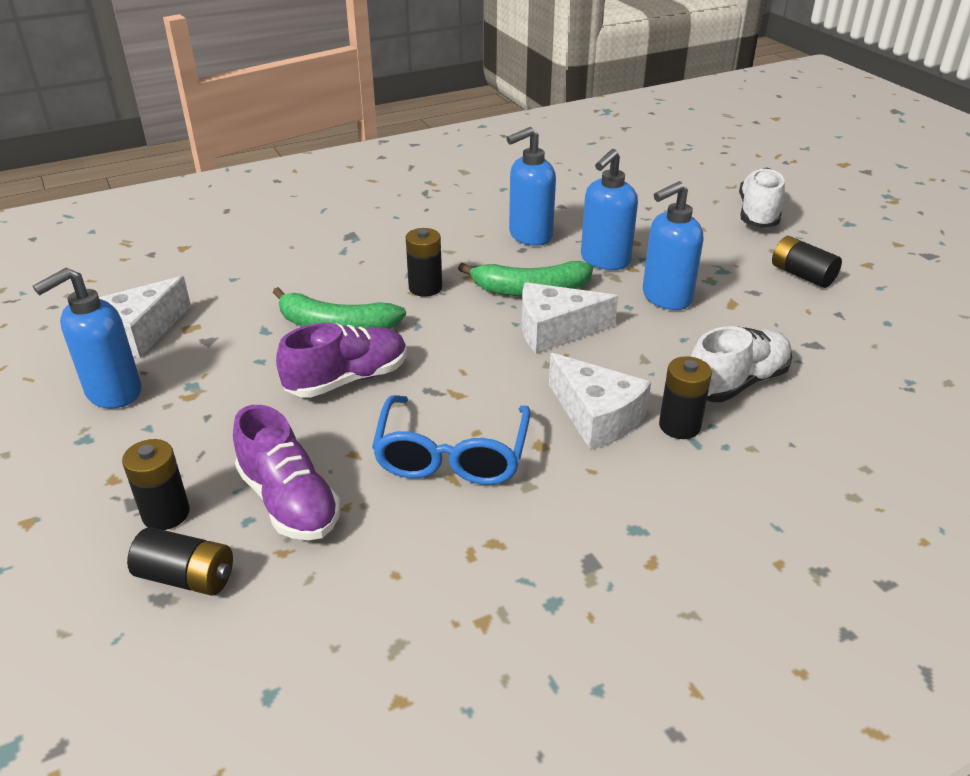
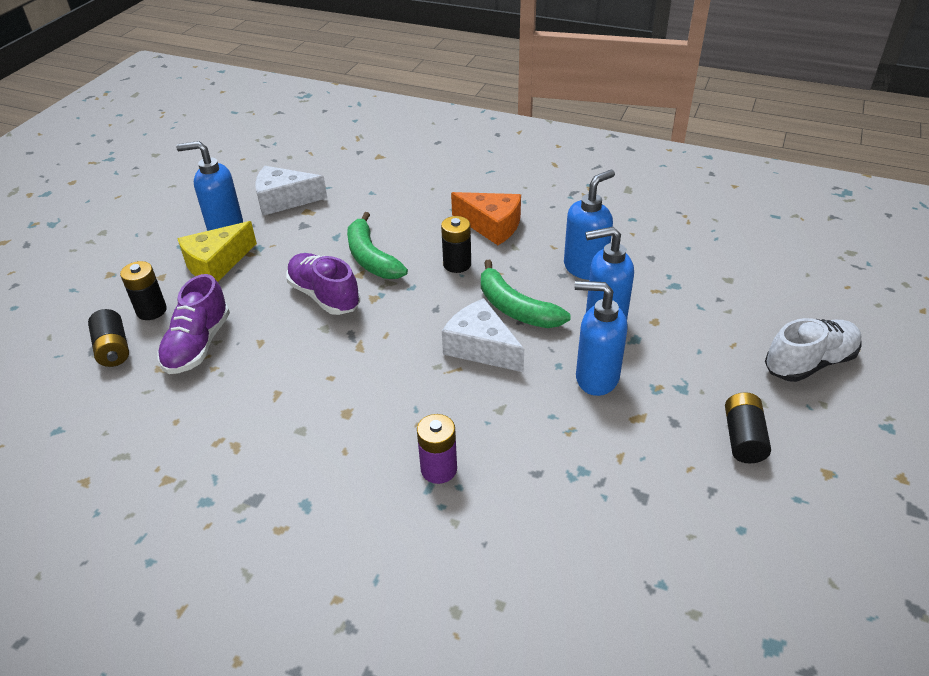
camera: 50 degrees right, 5 degrees up
(166, 426) = (216, 264): none -> yellow cheese
(347, 379) = (324, 296): purple shoe -> purple shoe turned 150 degrees counterclockwise
(402, 246) = (491, 226): none -> orange cheese
(452, 454) = (298, 380): blue glasses -> none
(529, 236) = (585, 268): blue soap dispenser -> blue soap dispenser turned 120 degrees clockwise
(596, 417) = (404, 422): white cheese -> none
(679, 426) = (439, 469): black battery -> purple battery
(736, 383) = (528, 473): white shoe -> none

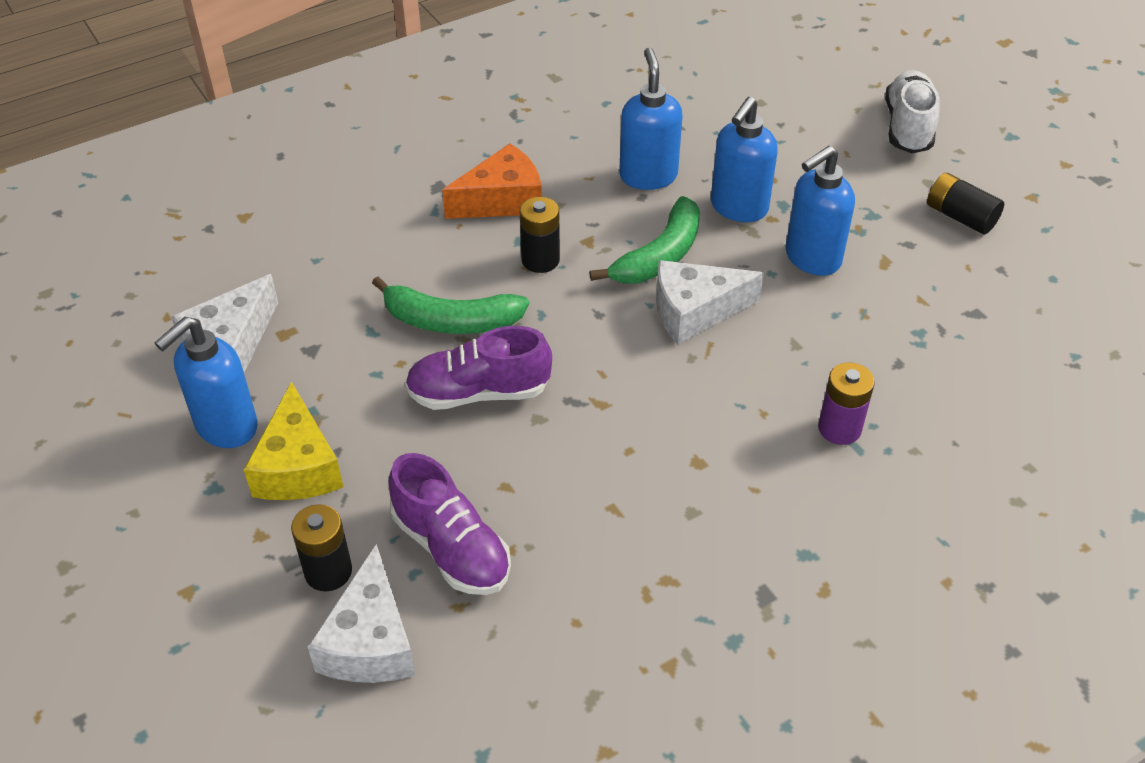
camera: 55 degrees left, 5 degrees up
(113, 349) = (370, 641): black battery -> white cheese
(515, 308) = (659, 256): green banana -> green banana turned 45 degrees counterclockwise

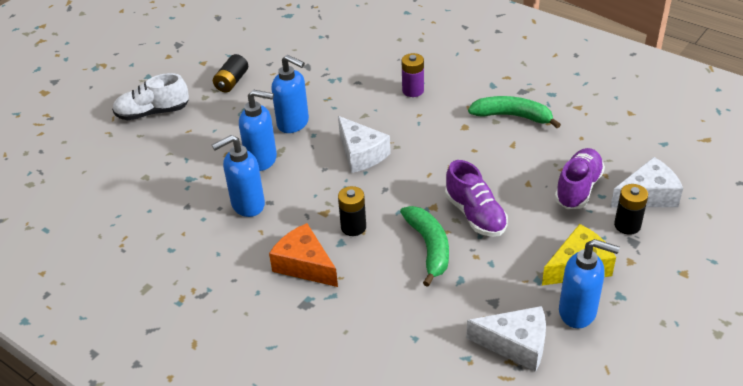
camera: 110 degrees left, 5 degrees down
(659, 256) = (322, 179): green banana -> green banana (512, 116)

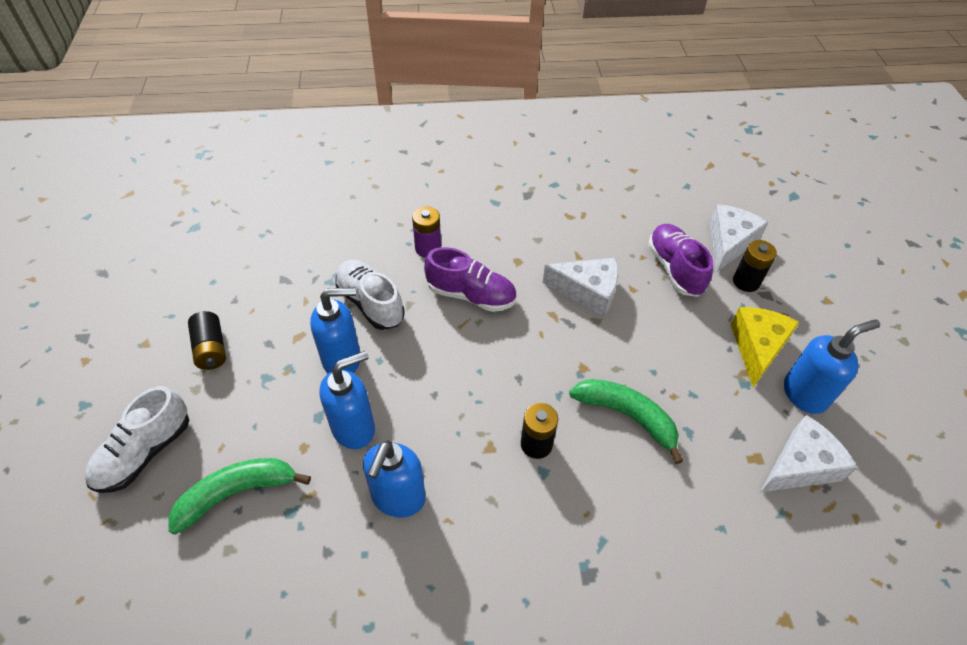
camera: 45 degrees left, 10 degrees up
(304, 265) = (537, 527): orange cheese -> none
(342, 103) = (371, 303): none -> white shoe
(361, 154) = (453, 352): white cheese -> white cheese (588, 292)
(475, 215) = (627, 352): purple shoe -> purple shoe (471, 295)
(512, 116) = (547, 226): green banana -> green banana (237, 493)

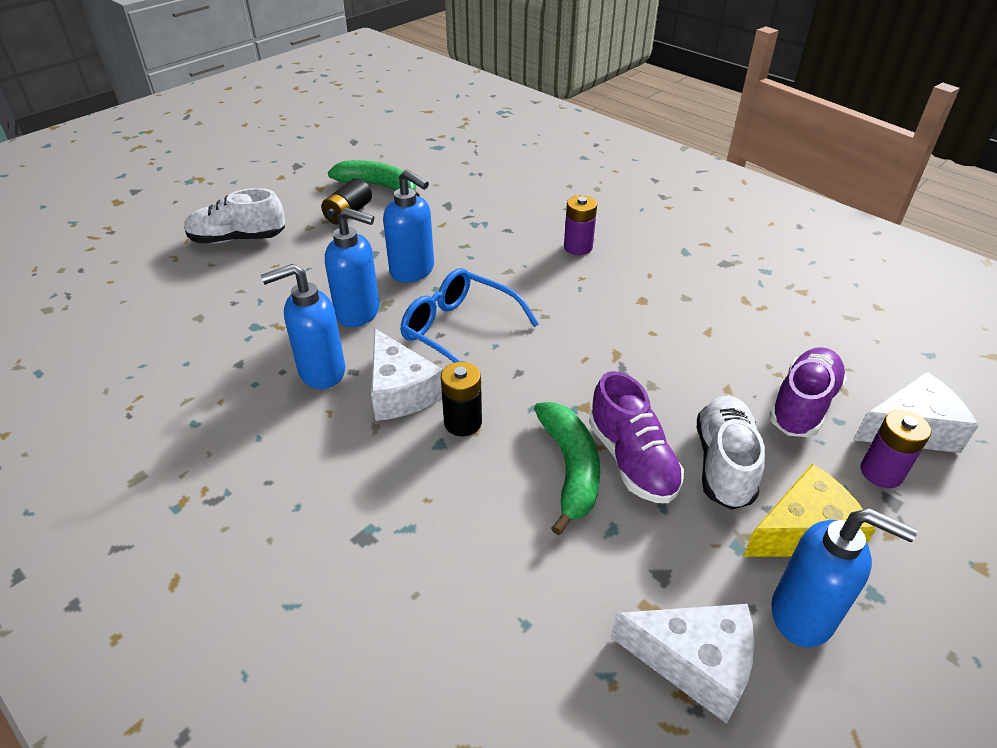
camera: 50 degrees right, 10 degrees down
(237, 493) = (246, 293): green banana -> green banana (378, 186)
(371, 303) = (482, 253): white shoe -> white shoe (724, 464)
(444, 380) = (460, 331): none -> blue glasses
(471, 295) = (565, 296): purple shoe -> purple shoe (632, 460)
(588, 292) = (676, 361): white cheese -> white cheese (400, 391)
(746, 282) = (881, 472): black battery -> purple battery

